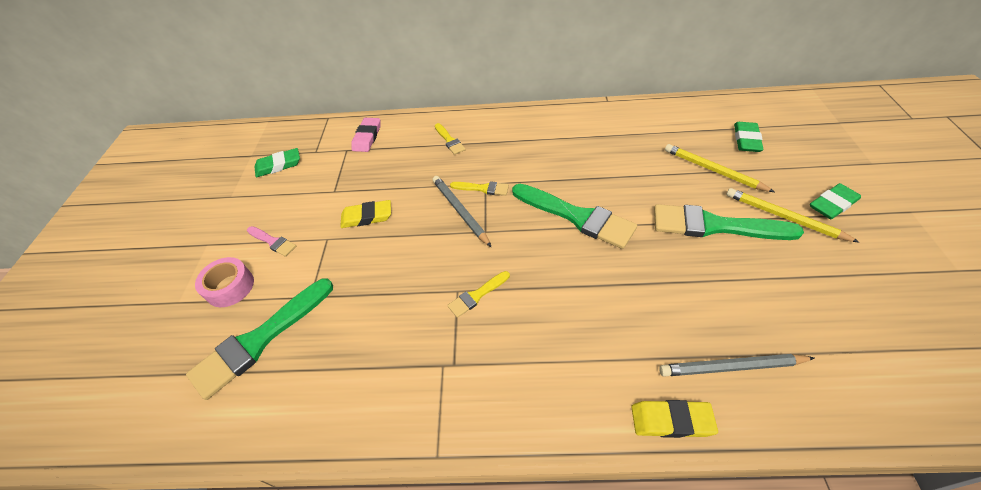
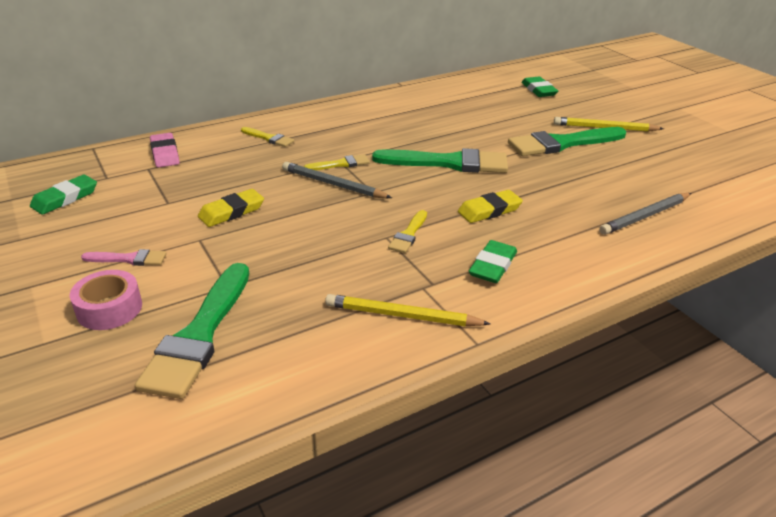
camera: 35 degrees left, 15 degrees down
(671, 421) = (633, 257): yellow eraser -> yellow eraser (489, 210)
(713, 170) = (530, 112): yellow pencil -> yellow pencil (402, 315)
(832, 204) = (629, 114): green eraser -> green eraser (492, 266)

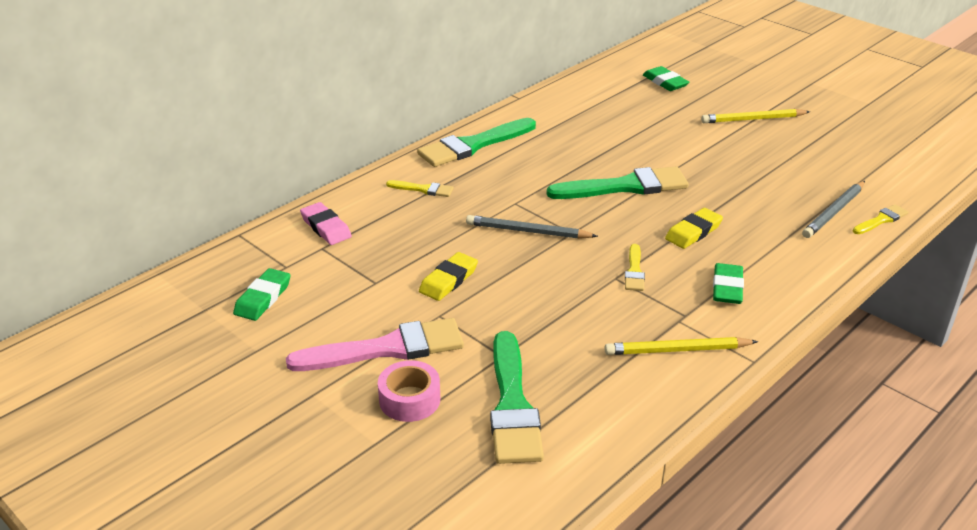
camera: 15 degrees left, 0 degrees up
(129, 259) = (387, 349): pink brush -> pink brush, size x2.07
(340, 164) = (519, 207): yellow brush -> yellow brush (881, 220)
(562, 143) = (721, 145): green brush -> green brush (473, 145)

